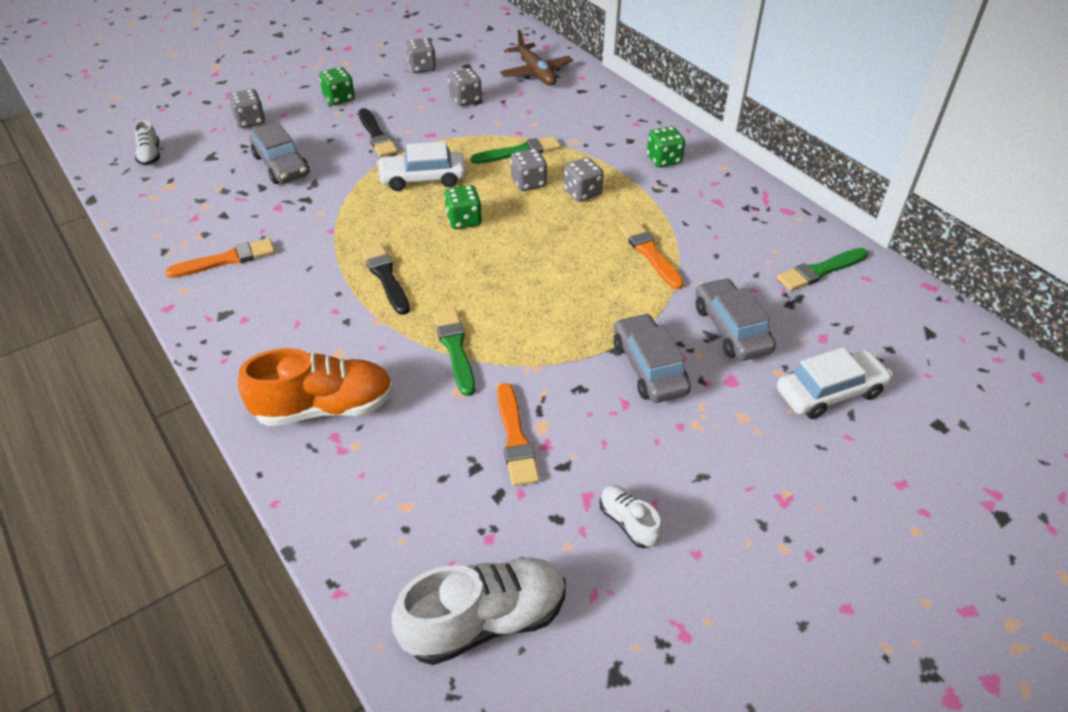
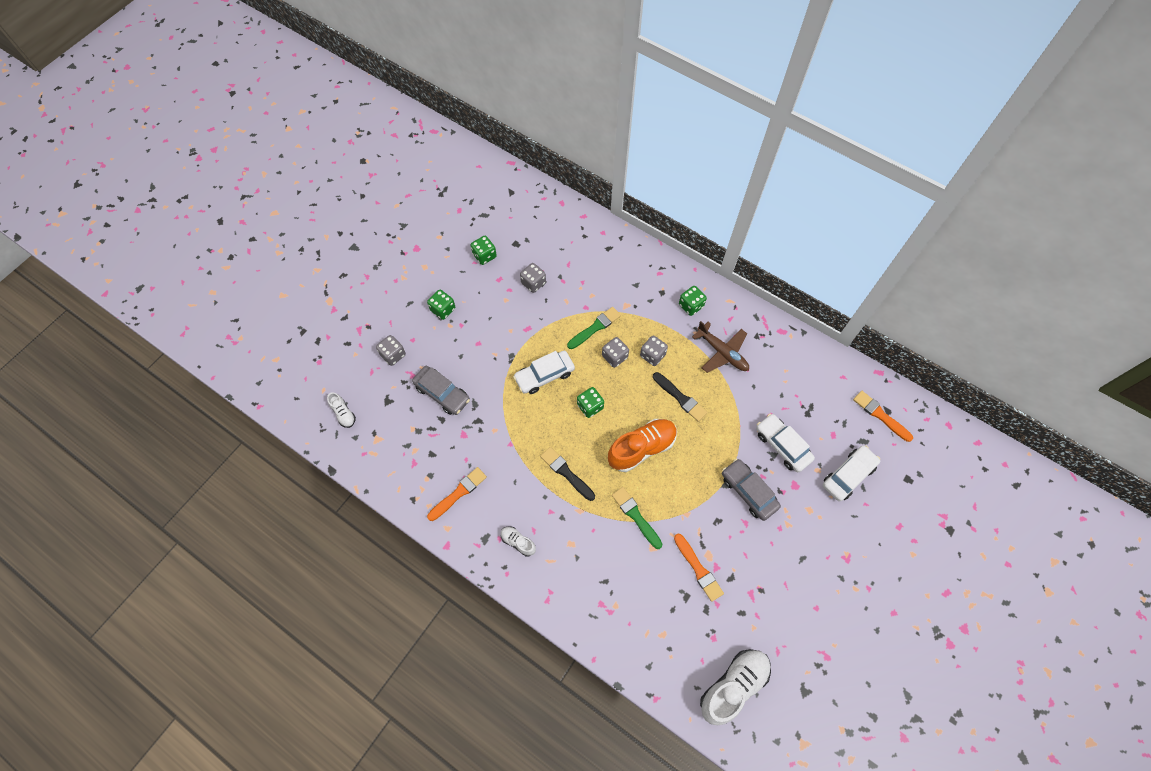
camera: 20 degrees left, 20 degrees up
(325, 407) = (585, 586): orange shoe -> orange shoe (642, 448)
(377, 135) = (491, 341): black brush -> black brush (680, 398)
(422, 68) = (484, 256): grey dice -> green dice
(536, 73) = (568, 237): brown plane -> brown plane (722, 352)
(628, 522) = (777, 602): white shoe -> white shoe (518, 542)
(649, 253) = (714, 398): orange brush -> orange brush (880, 415)
(731, 329) = (782, 445): grey car -> white car
(820, 271) = (816, 379): green brush -> none

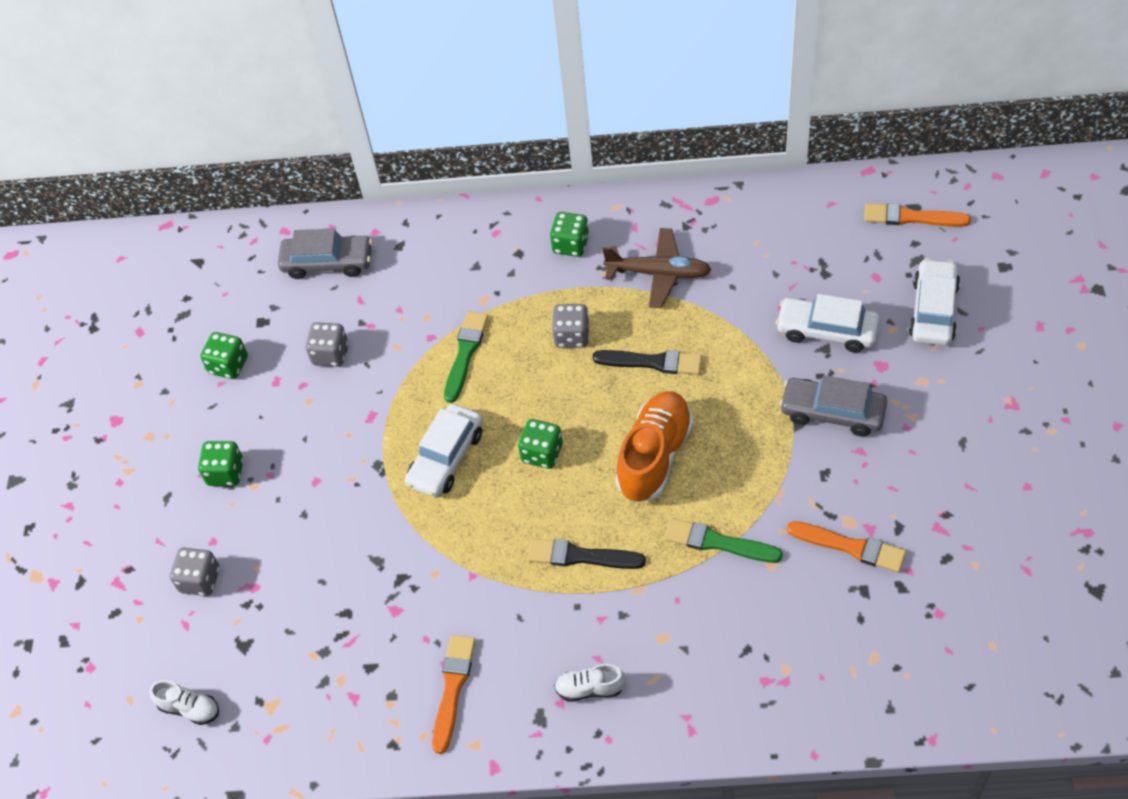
camera: 30 degrees left, 10 degrees down
(442, 393) = (318, 579): grey car -> grey car (328, 263)
(614, 357) = (522, 371): grey dice -> none
(733, 686) = (1010, 650): white shoe -> none

